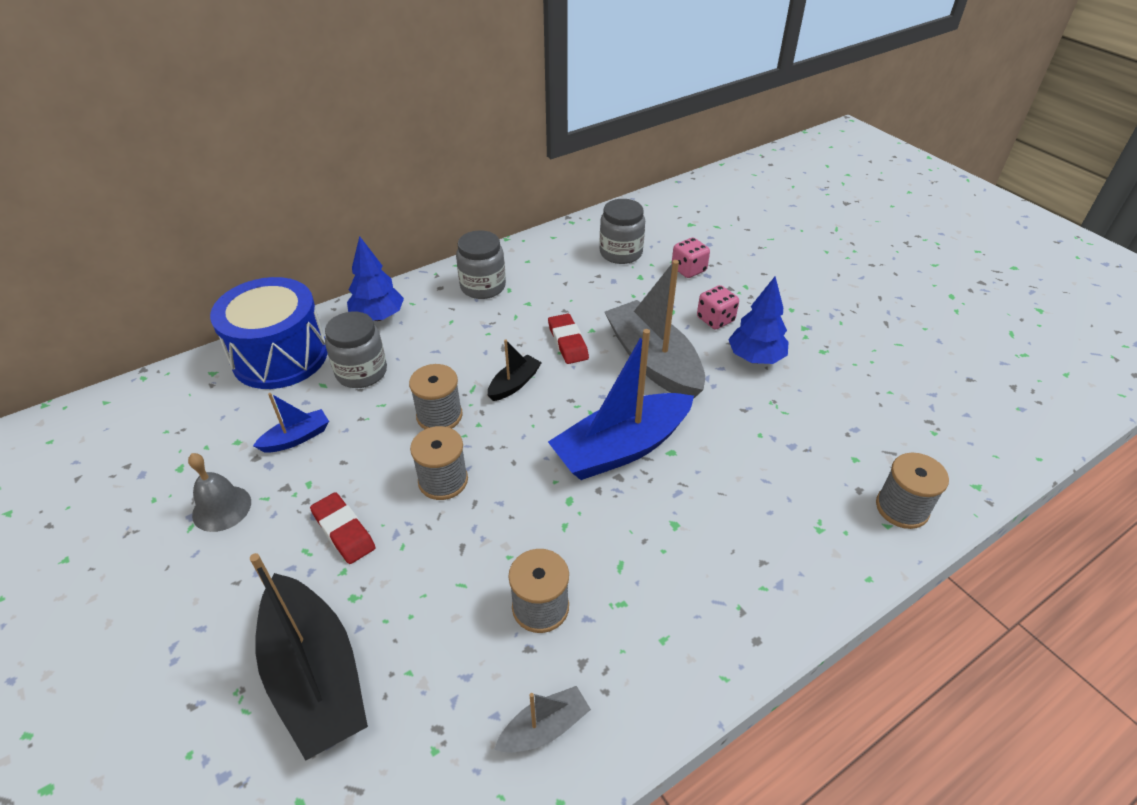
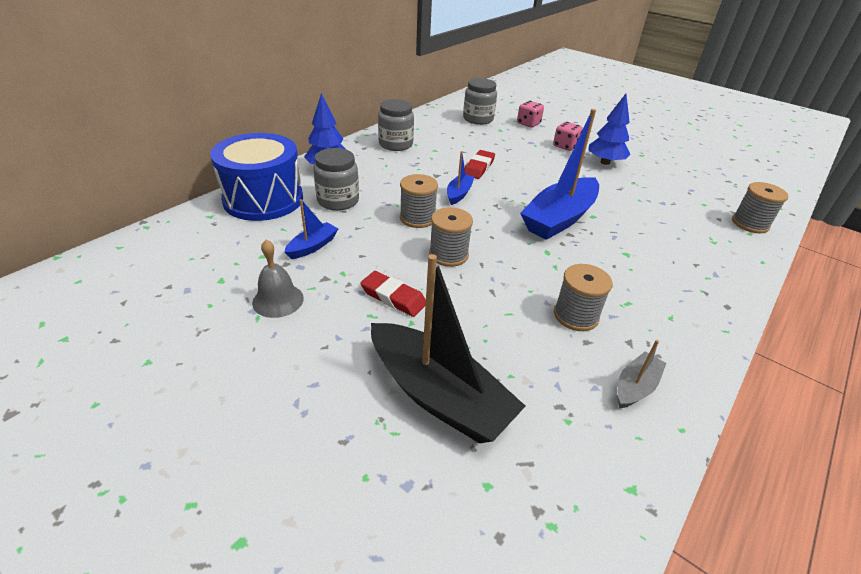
camera: 20 degrees left, 5 degrees down
(514, 384) = (459, 194): black boat -> blue boat
(568, 342) = (478, 167): red eraser -> red eraser turned 60 degrees clockwise
(653, 362) = (543, 171): grey boat -> none

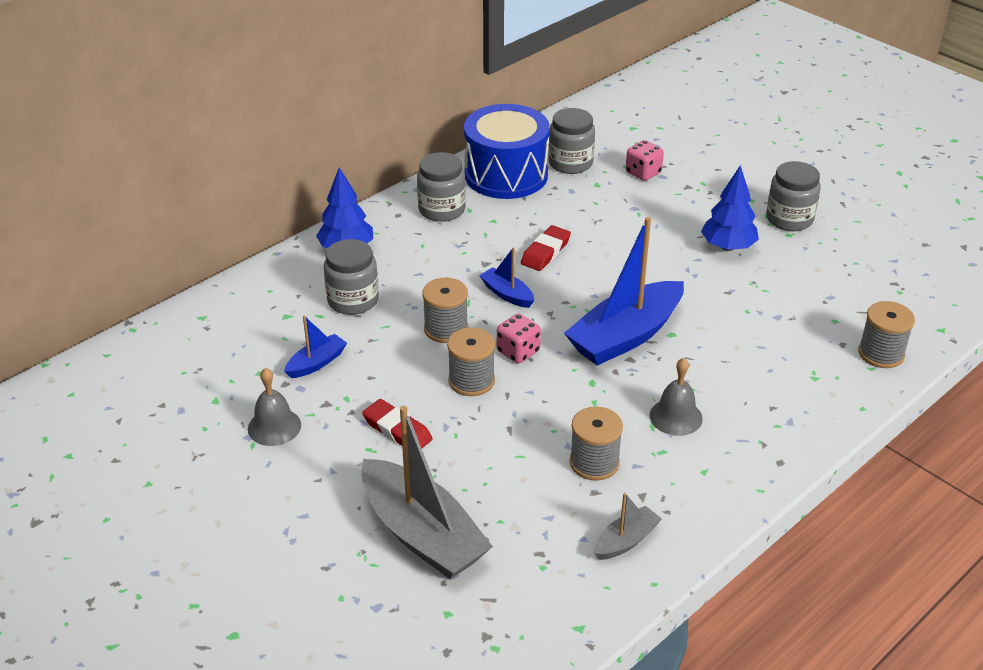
camera: 10 degrees right, 0 degrees up
(263, 199) = (264, 295): blue drum -> blue drum (506, 175)
(438, 395) = (422, 534): black boat -> grey boat
(459, 194) = (507, 294): blue boat -> blue boat turned 75 degrees counterclockwise
(565, 146) = (681, 217): pink dice -> pink dice (518, 351)
(625, 275) = (676, 417): none -> grey bell
(636, 147) = (789, 219): none -> grey jar

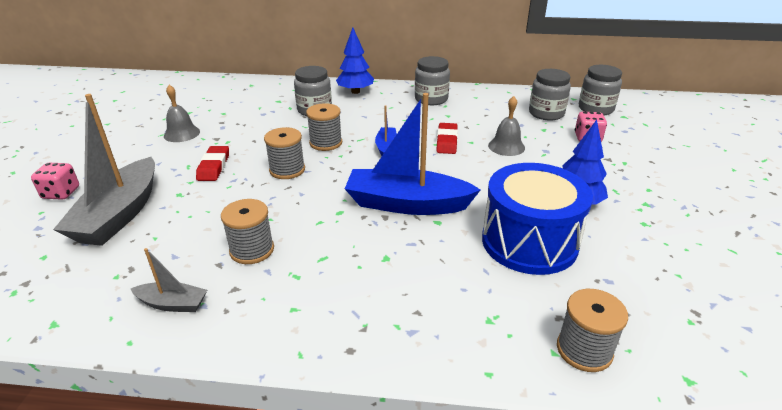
camera: 50 degrees right, 5 degrees down
(316, 363) = (248, 122): blue boat -> none
(506, 175) = (496, 102): blue drum -> blue drum (529, 242)
(518, 351) = (335, 173): pink dice -> pink dice (61, 193)
(545, 252) = (447, 141): red eraser -> red eraser turned 75 degrees counterclockwise
(676, 417) = (344, 265): grey bell -> grey bell (506, 146)
(789, 219) = (662, 215): grey jar -> grey jar (595, 109)

